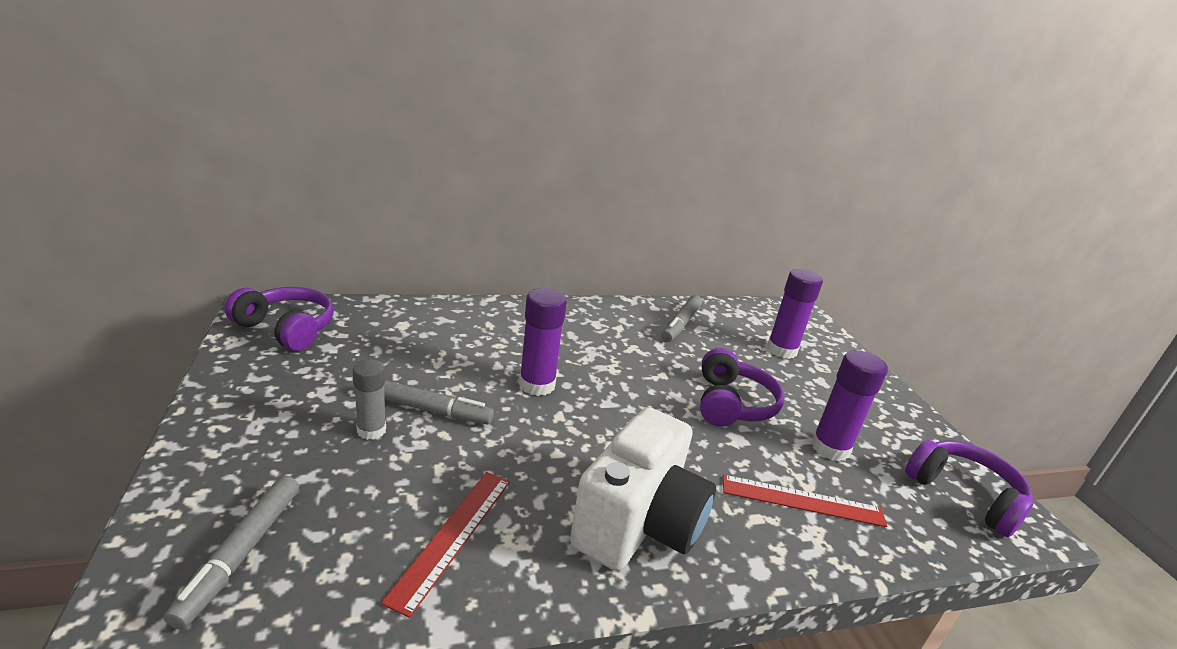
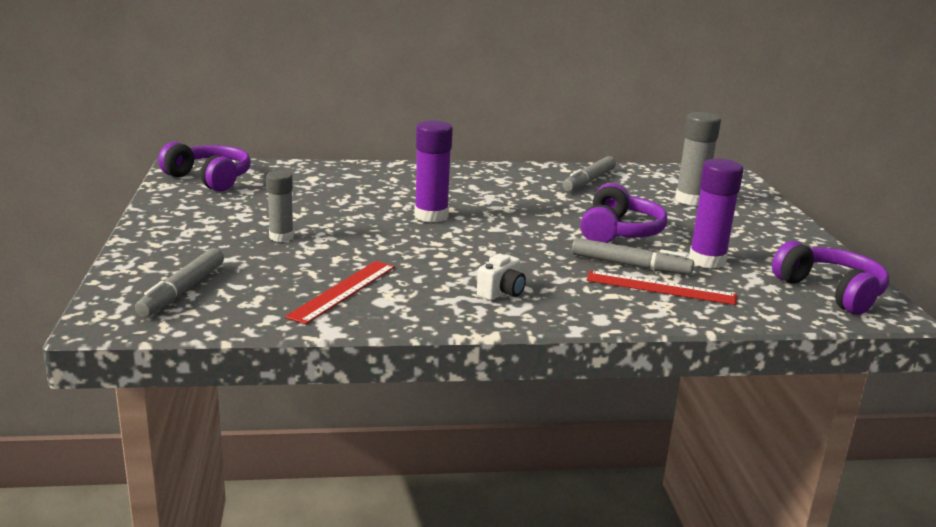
camera: 10 degrees right, 5 degrees down
(430, 410) = (332, 227): grey marker -> grey marker (630, 265)
(638, 524) = (501, 293): white camera -> white camera, size x0.40
(781, 350) = (691, 200): purple glue stick -> grey glue stick

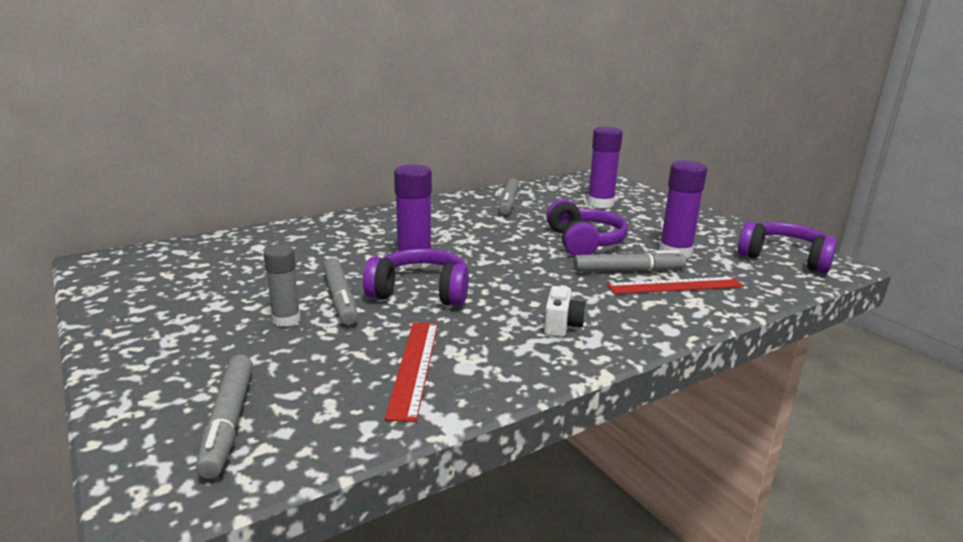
camera: 25 degrees left, 0 degrees up
(209, 179) = (142, 270): purple headphones -> purple headphones (421, 292)
(337, 231) = (340, 298): none -> grey marker
(691, 200) = (600, 203): grey glue stick -> purple glue stick

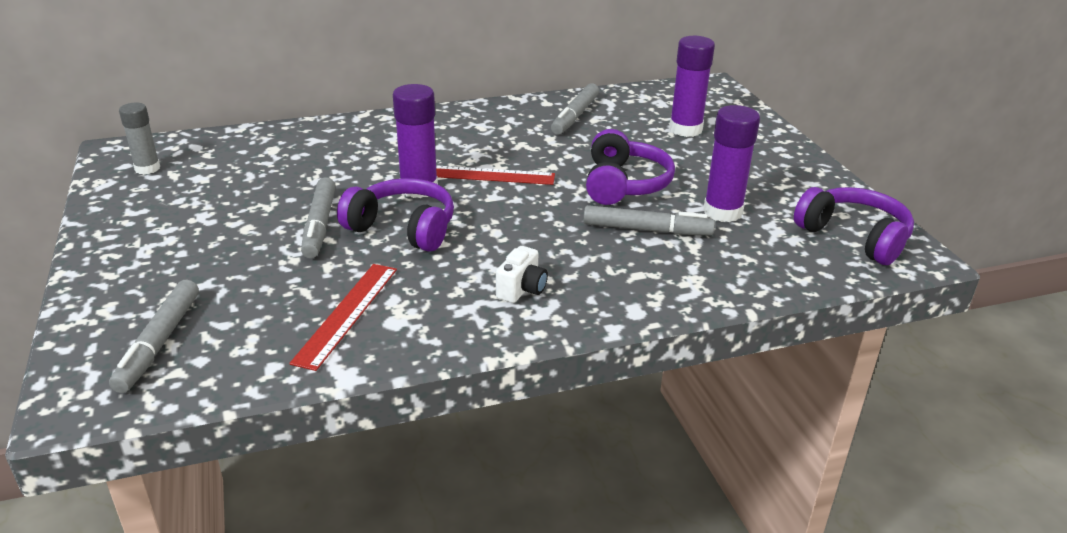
camera: 15 degrees right, 10 degrees up
(286, 320) = (257, 243): grey glue stick -> grey glue stick (147, 168)
(675, 286) = (685, 257): red ruler -> red ruler (486, 175)

